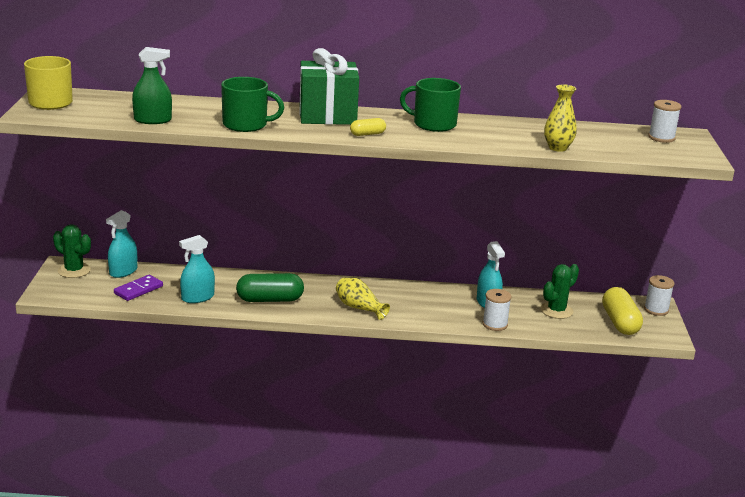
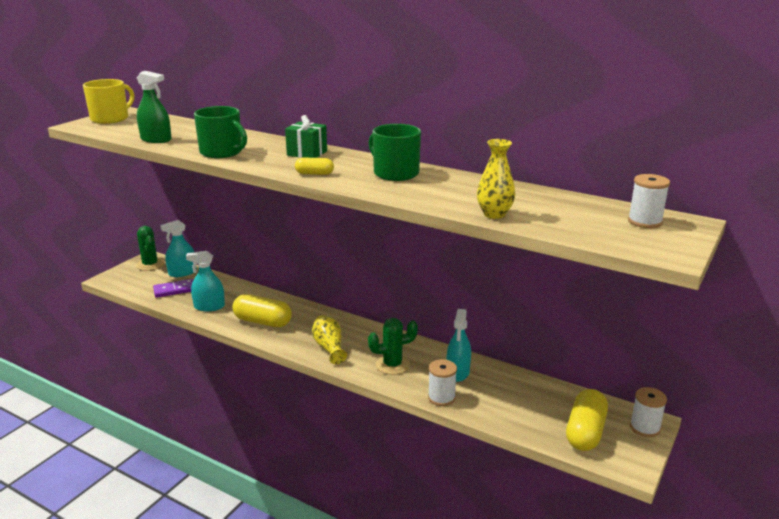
camera: 30 degrees right, 0 degrees up
(270, 300) = (263, 322): green capsule -> yellow capsule
(327, 115) = (307, 153): green gift -> green gift, size x0.57
(556, 311) = (523, 399): green cactus -> green cactus (392, 365)

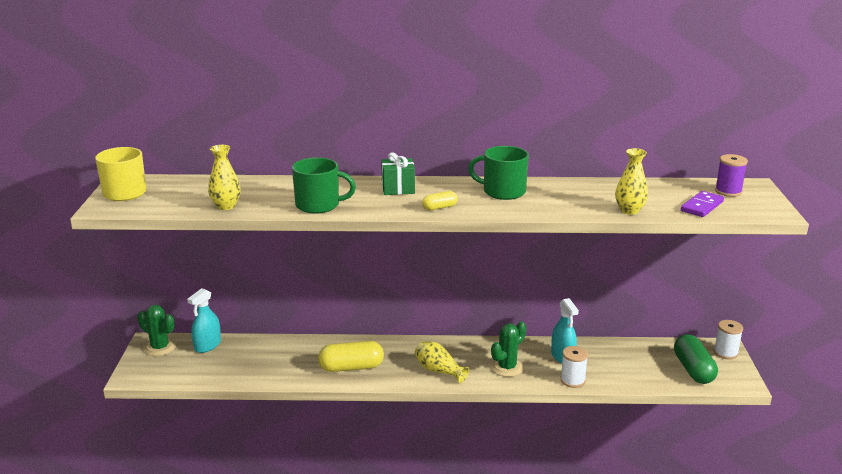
camera: 30 degrees left, 0 degrees up
(156, 139) = (226, 206): green spray bottle -> yellow vase
(174, 290) = (223, 365): purple domino -> purple domino (702, 206)
(209, 306) = (281, 370): turquoise spray bottle -> none
(585, 432) = (693, 370): yellow capsule -> green capsule
(644, 222) = (728, 191): white spool -> purple spool

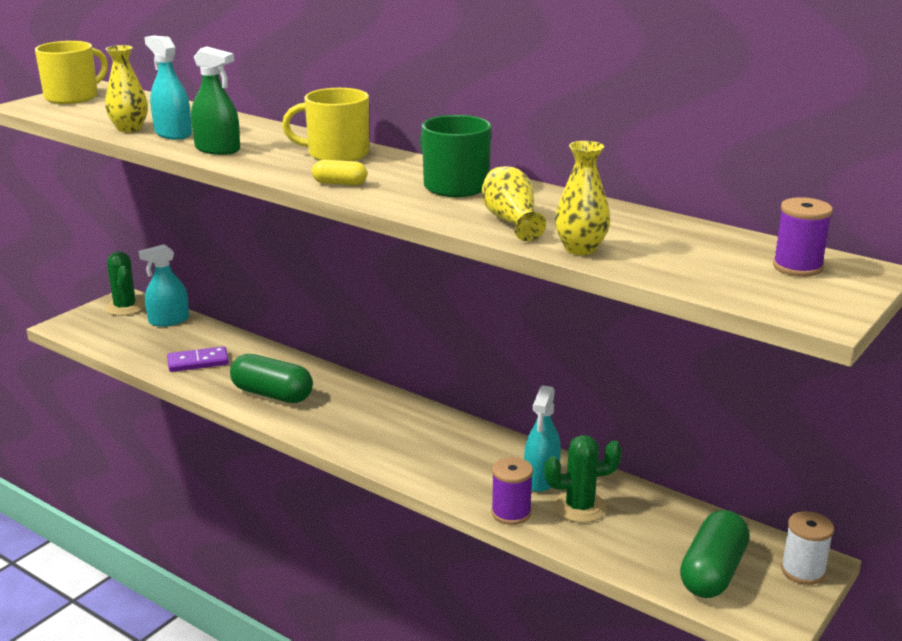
camera: 35 degrees right, 0 degrees up
(265, 202) = (173, 134): none -> turquoise spray bottle
(319, 205) = (217, 149): green mug -> green spray bottle
(351, 367) = (272, 394): yellow capsule -> green capsule
(398, 189) = (336, 154): green gift -> yellow mug
(439, 371) = (361, 435): yellow vase -> yellow vase (511, 221)
(507, 367) = (448, 463): green cactus -> green cactus (580, 507)
(572, 380) = (511, 513): white spool -> purple spool
(702, 206) = (707, 273): purple domino -> purple domino (198, 362)

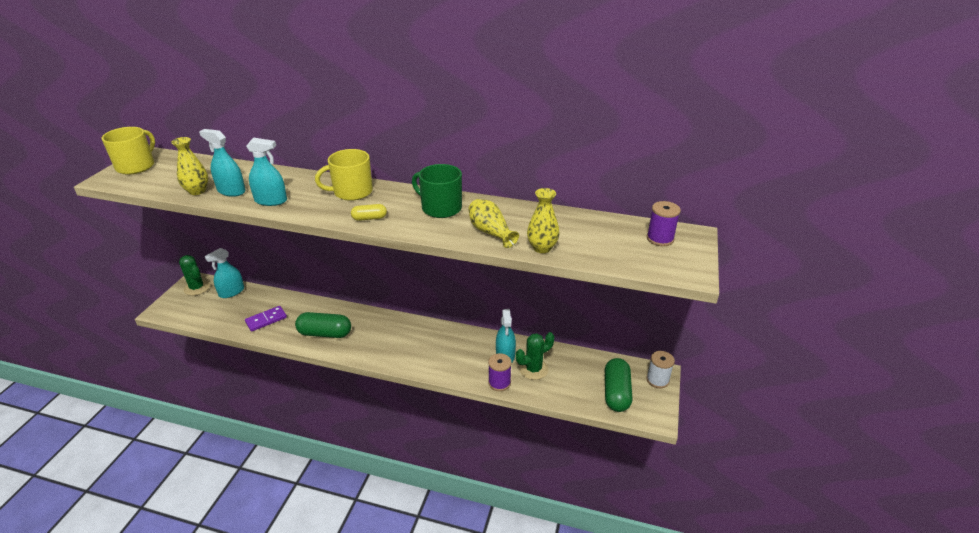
camera: 20 degrees left, 10 degrees up
(217, 149) = (271, 201): green spray bottle -> turquoise spray bottle

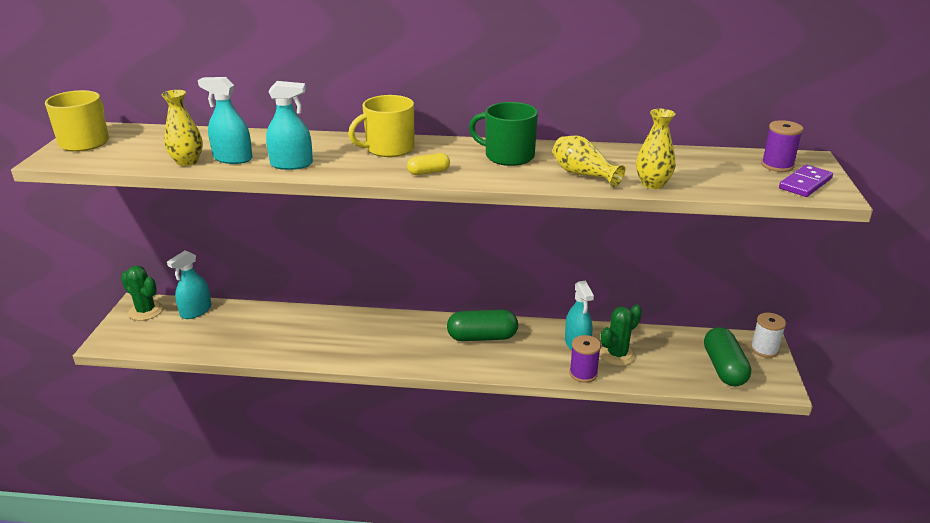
camera: 10 degrees left, 5 degrees down
(266, 320) = (257, 337): purple domino -> purple domino (805, 183)
(325, 333) = (341, 344): green capsule -> green capsule (482, 337)

